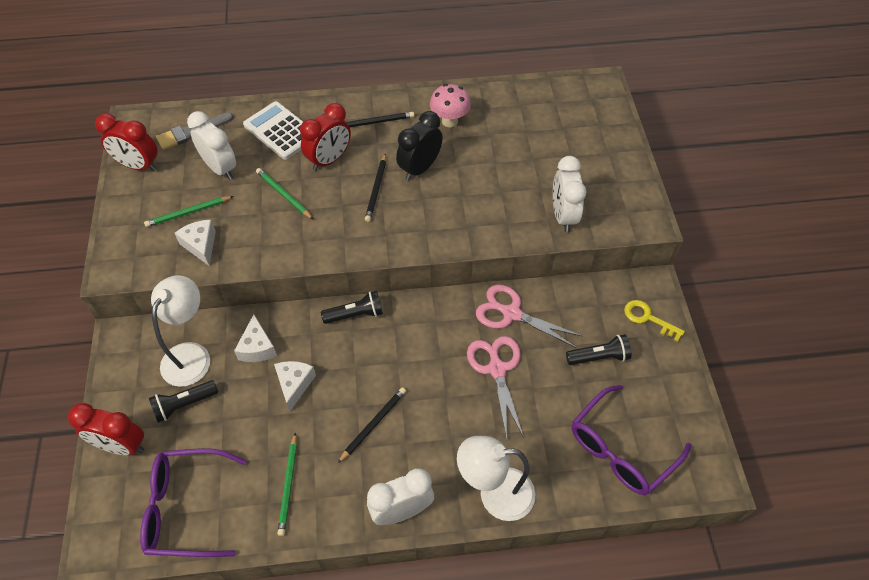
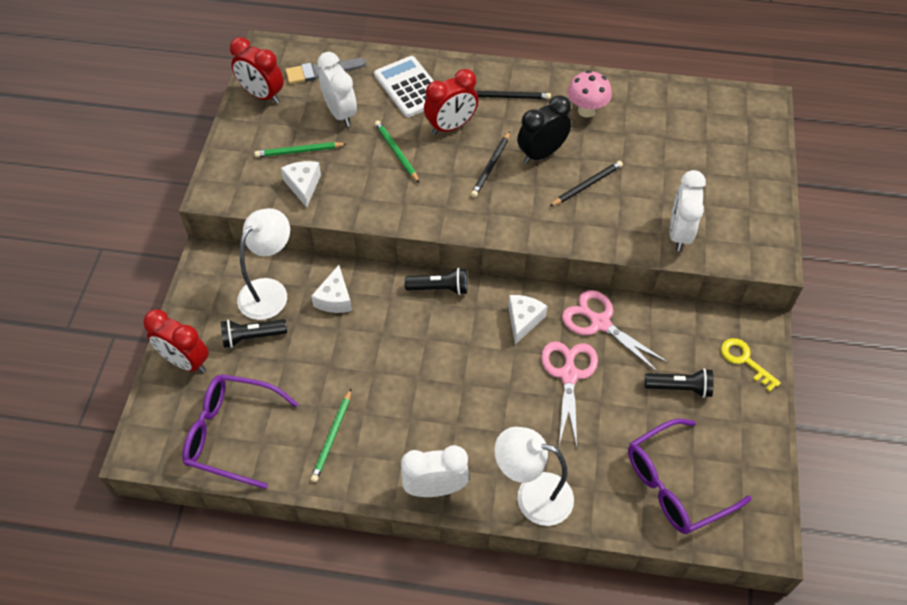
camera: 15 degrees right, 0 degrees up
(294, 384) = (362, 343): white cheese -> white cheese (523, 320)
(373, 424) = (429, 399): black pencil -> black pencil (587, 185)

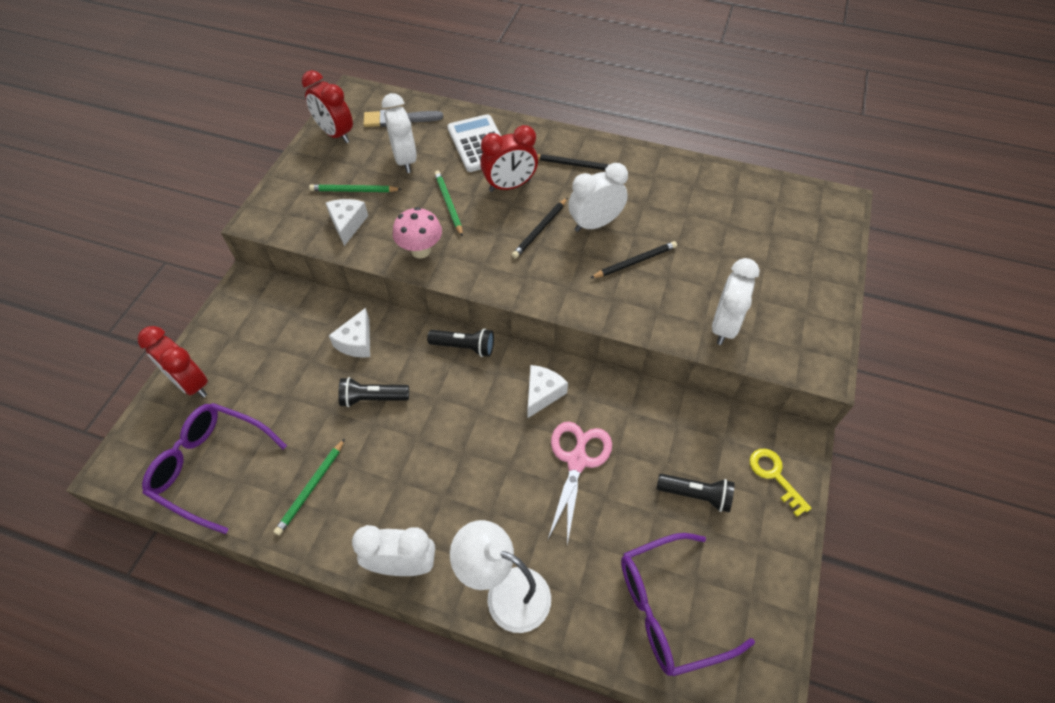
camera: 10 degrees right, 0 degrees up
(252, 337) = (264, 368): black flashlight -> black flashlight (373, 398)
(270, 291) = (295, 325): white lamp -> none
(541, 153) = (595, 224): black clock -> white clock
(586, 110) = (651, 188): pink mushroom -> pink mushroom (421, 250)
(600, 323) = (623, 409): pink scissors -> none

